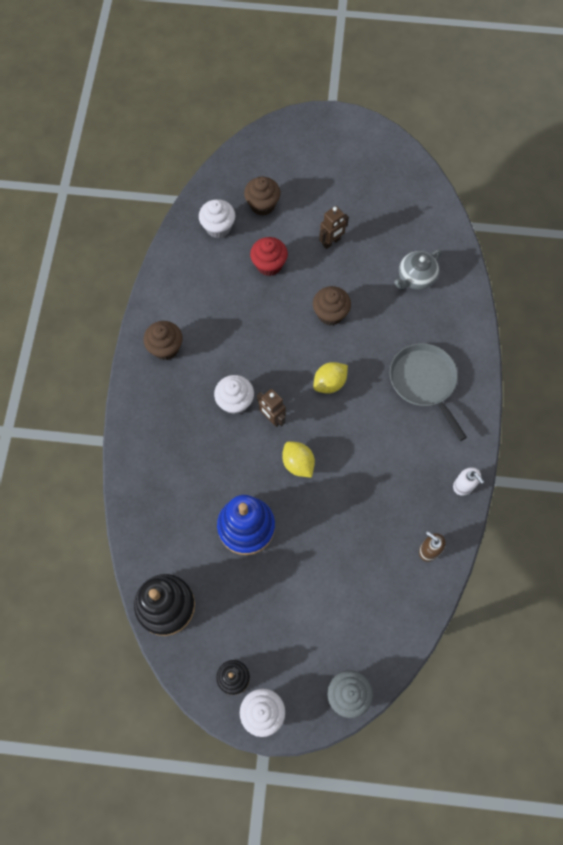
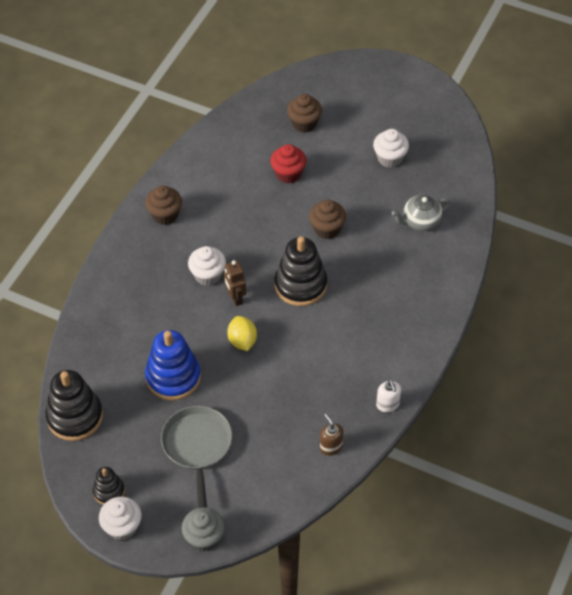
camera: 20 degrees right, 15 degrees down
(218, 227) = (255, 131): white cupcake -> white cupcake (390, 158)
(329, 383) = (300, 285): yellow lemon -> black stacking toy
(331, 242) = (354, 170): brown robot -> none
(424, 382) = (389, 309): grey pan -> grey pan (197, 446)

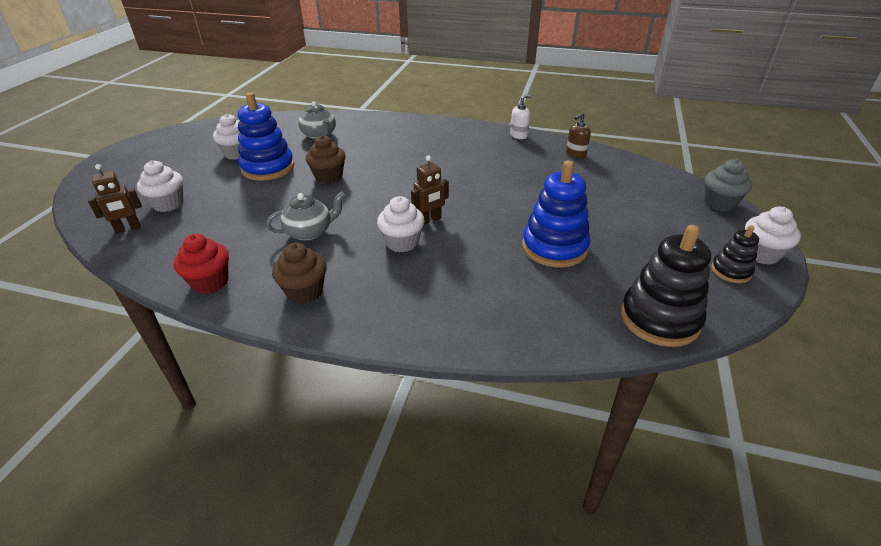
camera: 100 degrees left, 15 degrees down
(197, 446) = (627, 220): grey pan -> none
(238, 216) = (310, 232): none -> grey teapot
(242, 341) = (485, 209): yellow lemon -> none
(272, 106) = (128, 229): none -> brown robot
(288, 174) = (246, 206): red cupcake -> red cupcake (210, 282)
(300, 285) = (403, 184): black stacking toy -> none
(304, 123) = (168, 204): brown cupcake -> white cupcake
(355, 183) = (268, 168): none -> blue stacking toy

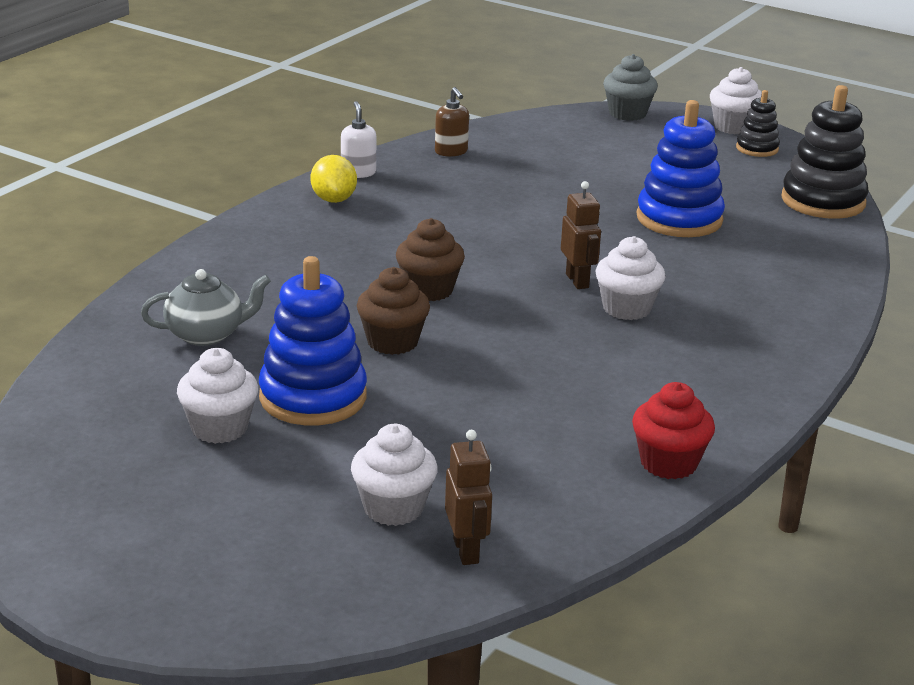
camera: 75 degrees left, 10 degrees down
(304, 292) = (716, 389): brown cupcake -> brown cupcake (429, 290)
(310, 232) = (566, 373): grey teapot -> none
(480, 135) = (333, 199): none -> yellow lemon

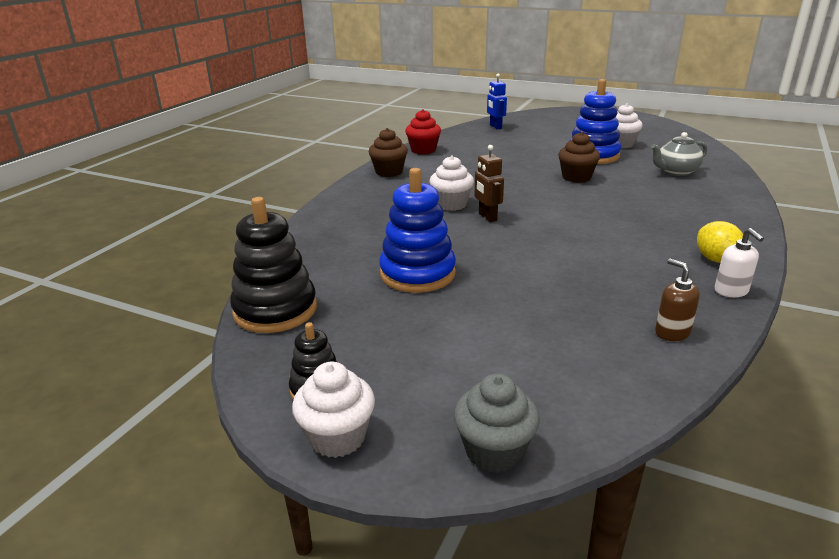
camera: 175 degrees right, 0 degrees up
(393, 508) = (528, 132): white cupcake -> none
(429, 290) = (579, 203): brown cupcake -> brown cupcake (389, 172)
(466, 551) = (495, 127): brown robot -> blue robot

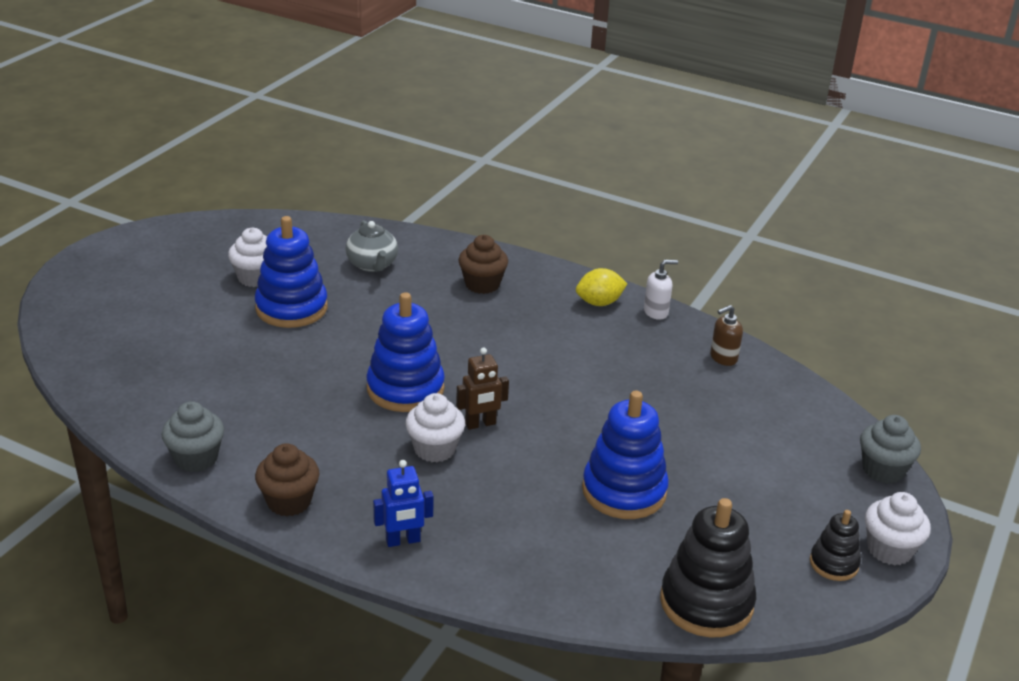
camera: 90 degrees left, 5 degrees up
(423, 150) = (196, 458): red cupcake -> grey cupcake
(495, 127) = (108, 370): blue robot -> blue robot (403, 541)
(518, 192) = (405, 389): none -> blue stacking toy
(576, 177) = (368, 336): brown cupcake -> brown cupcake (482, 284)

